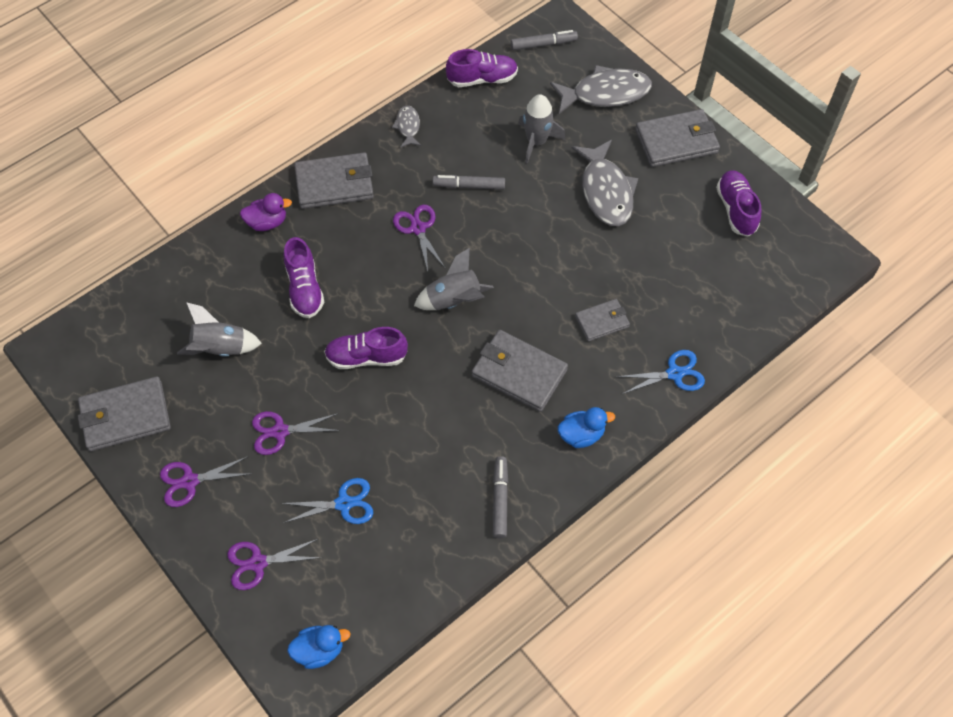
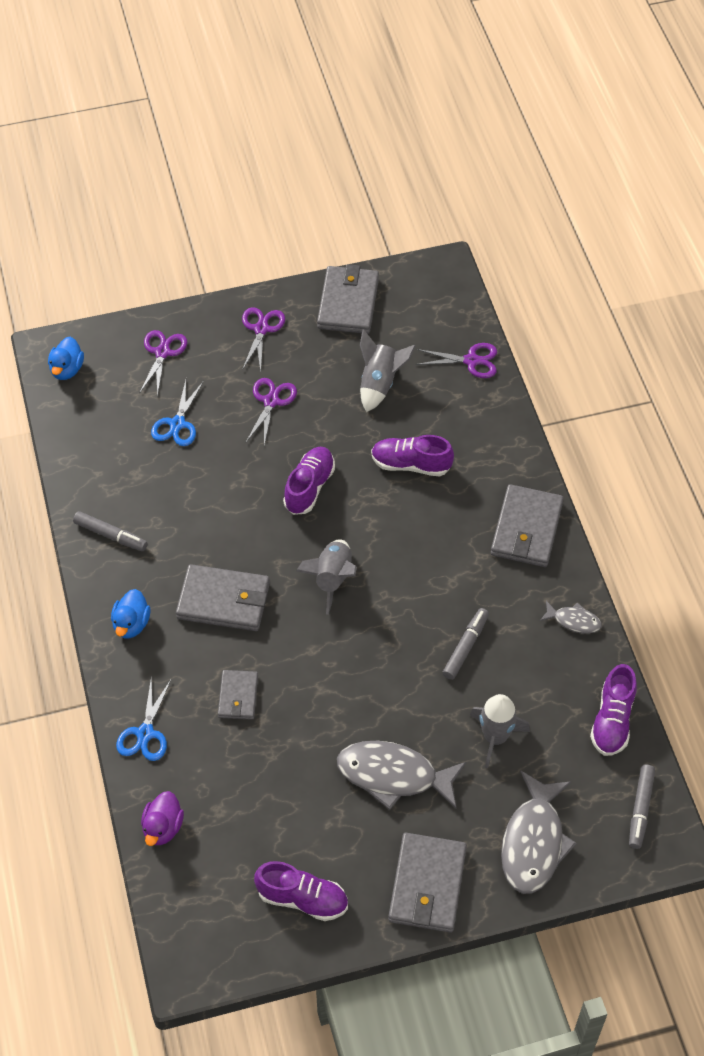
camera: 115 degrees right, 5 degrees down
(267, 222) = (505, 459): purple duck -> purple duck (163, 827)
(418, 228) = (434, 581): purple scissors -> purple scissors (471, 361)
(519, 372) = (224, 601): grey wallet -> grey wallet turned 45 degrees clockwise

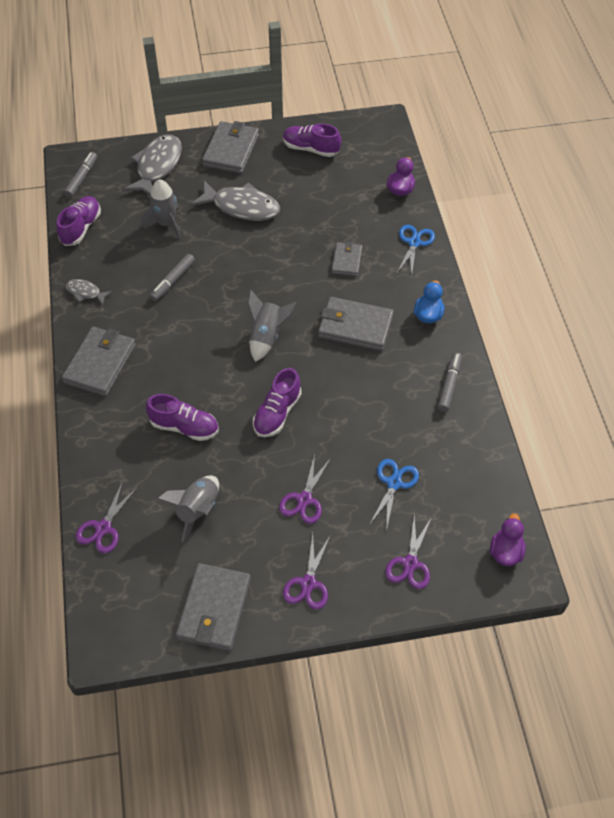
camera: 175 degrees left, 0 degrees up
(67, 369) = (505, 551): blue duck -> purple duck
(111, 535) = (449, 385): grey marker -> grey marker turned 75 degrees clockwise
(471, 361) = (103, 528): purple scissors -> purple scissors turned 75 degrees counterclockwise

